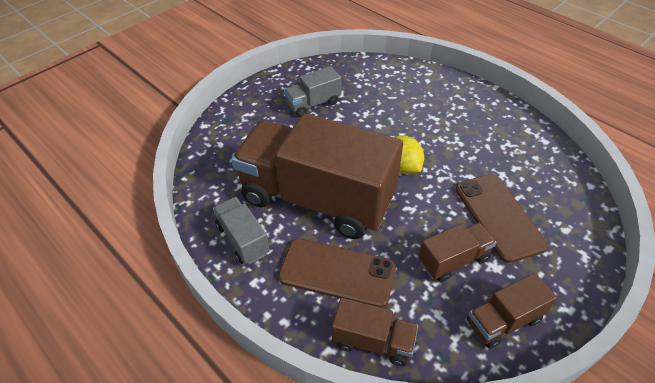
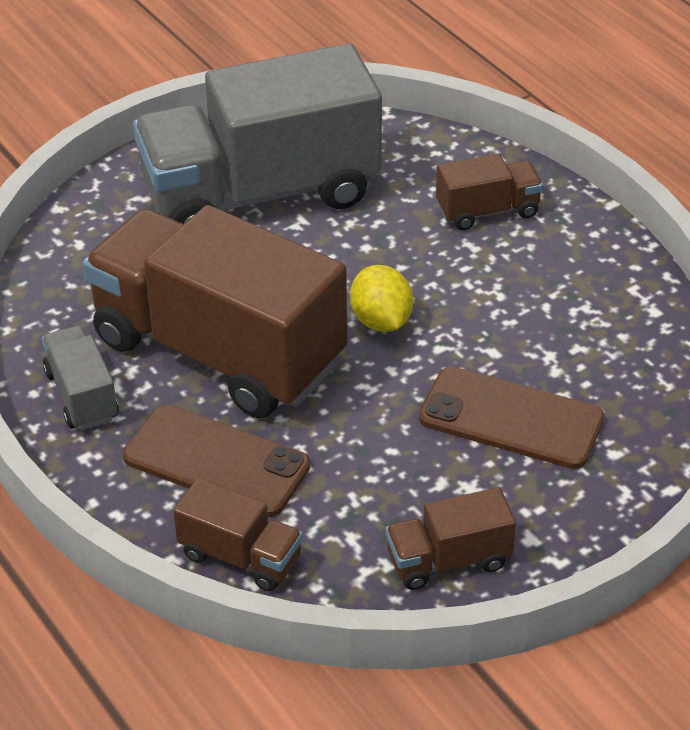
camera: 10 degrees right, 5 degrees down
(313, 103) = (261, 193): grey truck -> grey truck, size x2.33
(453, 260) = (407, 470): brown truck -> brown truck (487, 211)
(498, 216) = (511, 419): brown phone -> brown phone turned 60 degrees counterclockwise

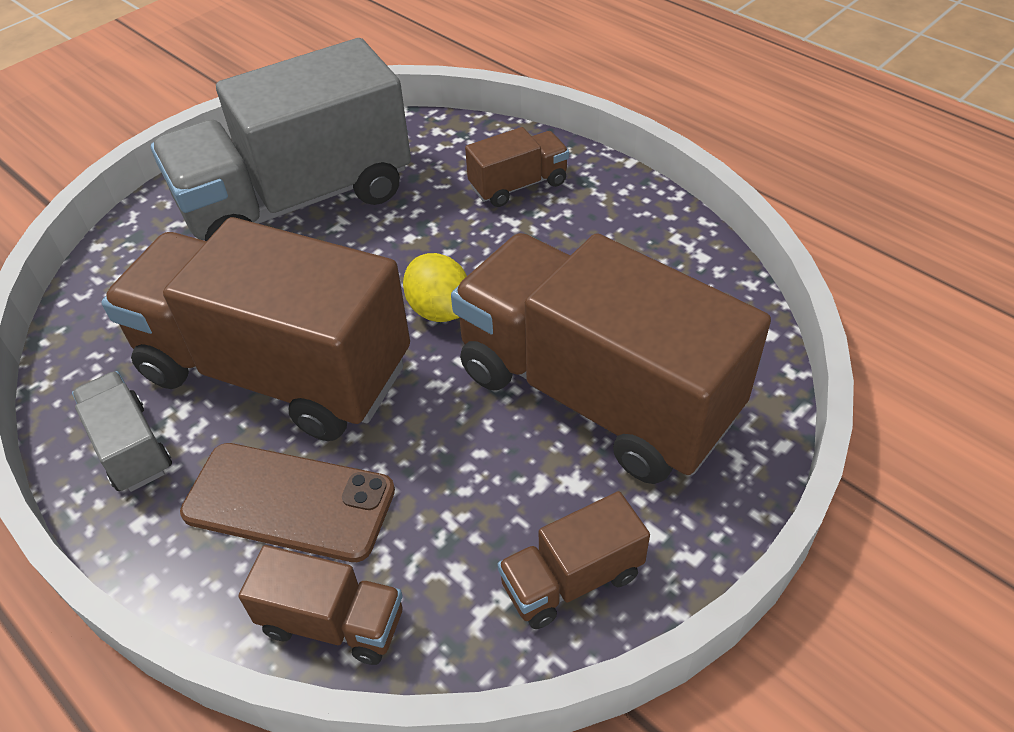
camera: 10 degrees left, 5 degrees up
(511, 419) = (595, 394): brown phone -> brown truck

